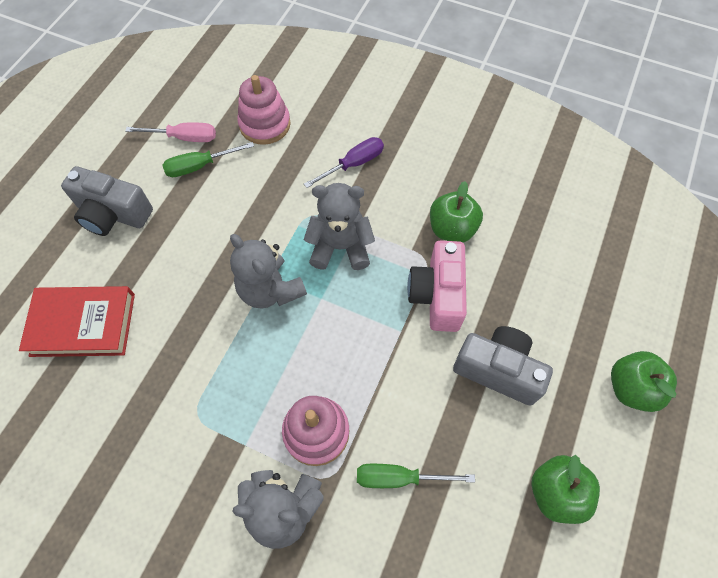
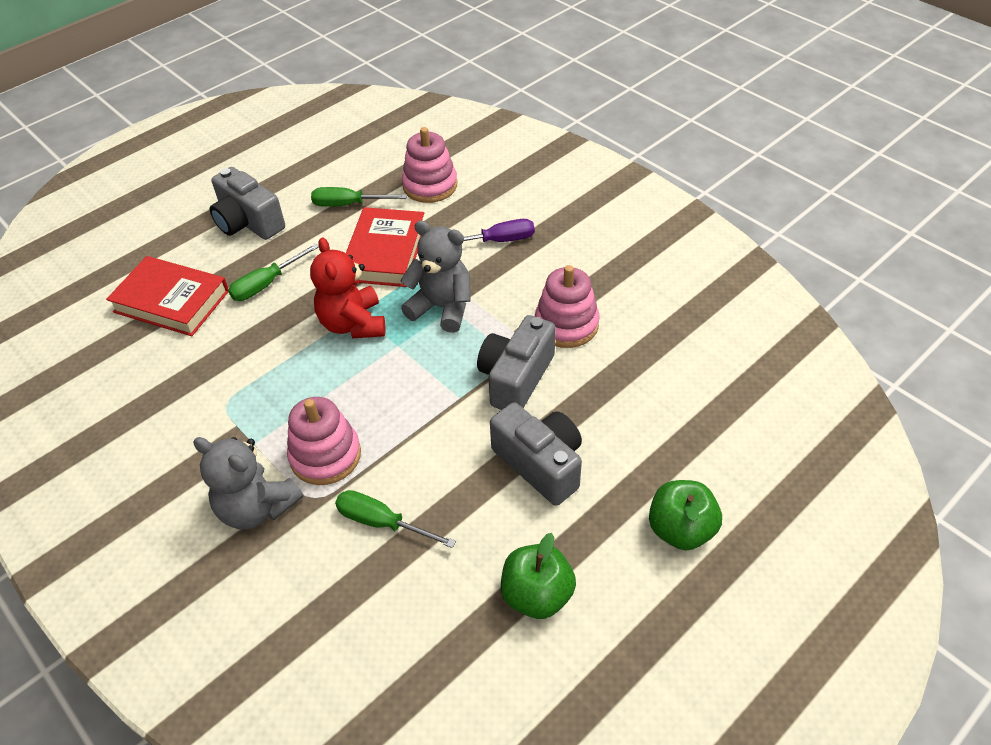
camera: 25 degrees right, 15 degrees down
(167, 275) = (266, 284): none -> green screwdriver
(184, 137) = (348, 178): pink screwdriver -> none
(261, 207) = (385, 253): none -> red book
(270, 290) = (353, 324): grey teddy bear -> red teddy bear
(437, 295) = (516, 378): pink camera -> grey camera
(452, 229) = (566, 324): green apple -> pink stacking toy

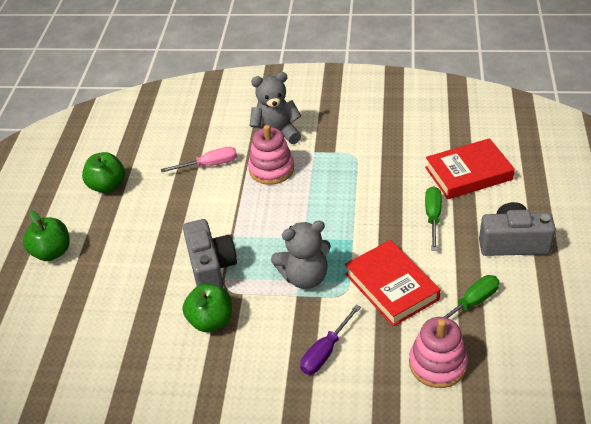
camera: 140 degrees right, 5 degrees down
(353, 324) = (346, 231): red teddy bear -> none
(382, 522) = (209, 165): green screwdriver -> pink screwdriver
(540, 464) = (153, 234): grey camera -> none
(566, 324) = (211, 321): pink stacking toy -> green apple

